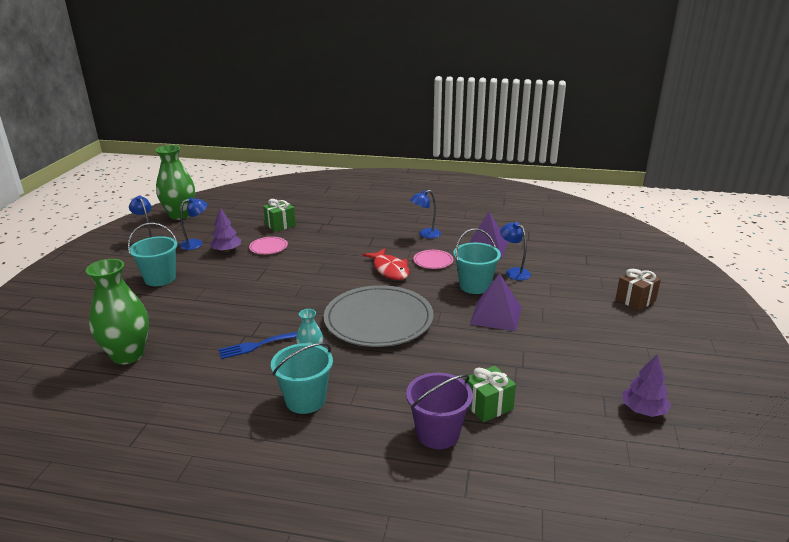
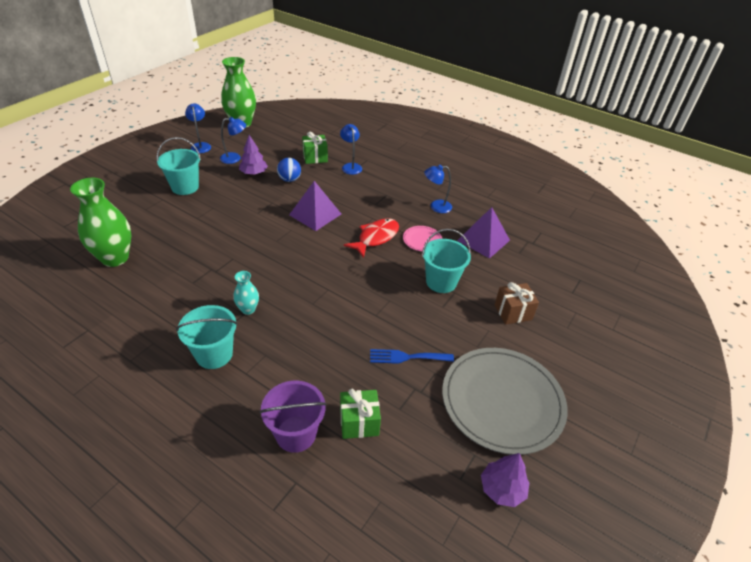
camera: 20 degrees right, 15 degrees up
(257, 345) = (213, 283): blue fork -> blue fork (407, 357)
(268, 247) = (289, 179): pink plate -> blue ball
(378, 320) = (329, 291): grey plate -> grey plate (502, 401)
(390, 270) = (376, 237): red fish -> red fish turned 135 degrees counterclockwise
(496, 315) = (437, 323): purple pyramid -> purple pyramid (315, 214)
(514, 272) = (490, 278): blue lamp -> blue lamp (350, 166)
(635, 300) = (592, 354): brown gift -> brown gift (513, 312)

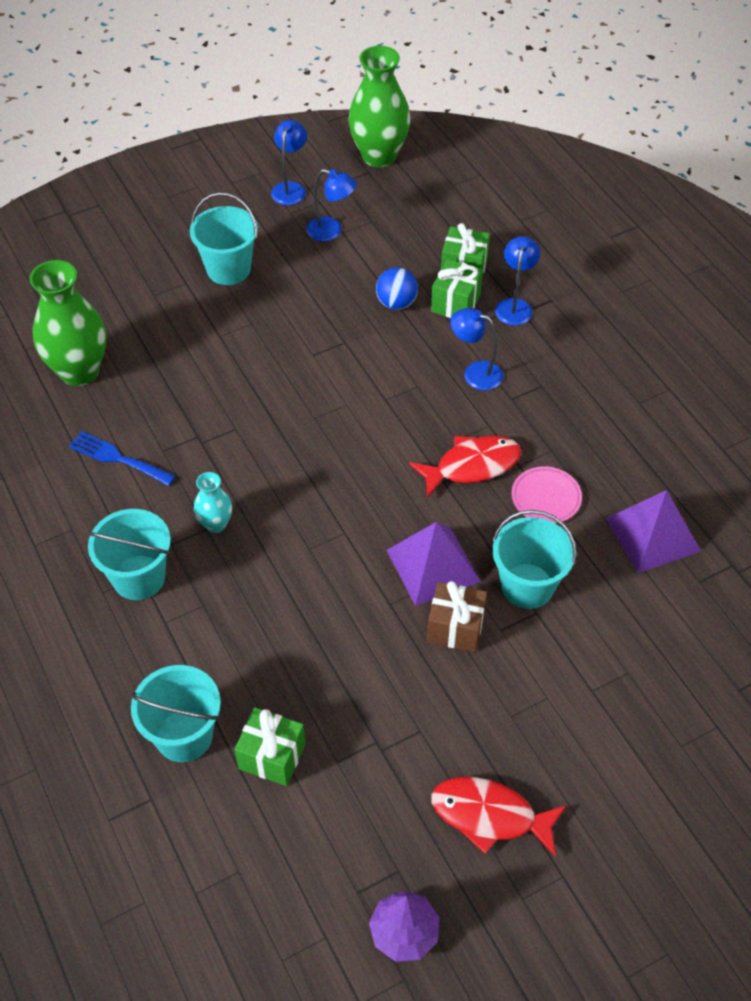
camera: 30 degrees right, 10 degrees up
(254, 173) = (346, 272): purple tree -> none
(296, 434) = (184, 736): purple bucket -> turquoise bucket
(315, 214) = (400, 387): purple pyramid -> purple pyramid (433, 565)
(320, 172) = (455, 303): none -> green gift
(407, 357) = (394, 689): blue fork -> blue fork (117, 458)
(436, 206) = (613, 439): blue lamp -> blue lamp (475, 373)
(502, 401) = (489, 815): grey plate -> red fish
(513, 312) = (609, 684): brown gift -> brown gift (455, 628)

